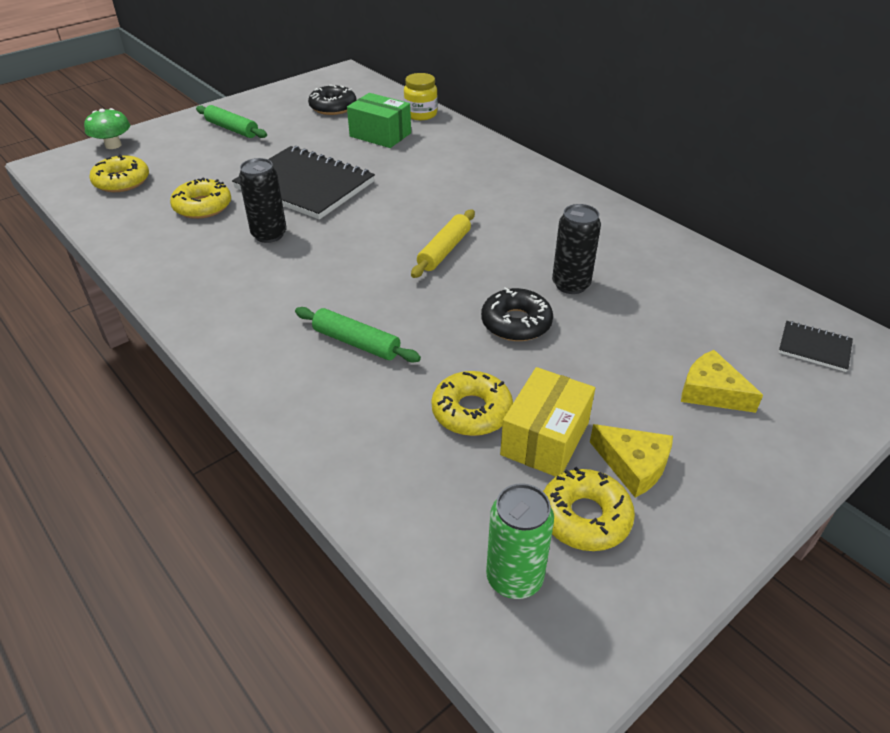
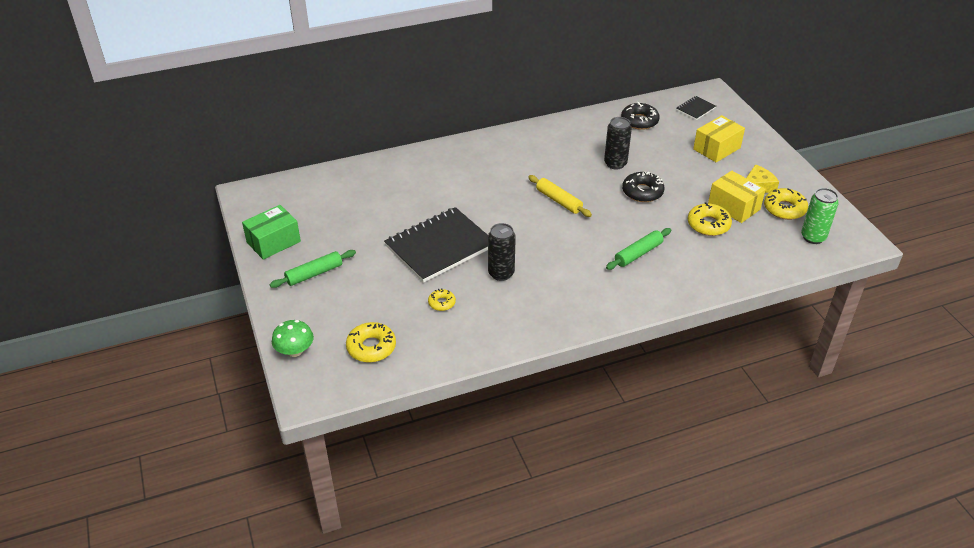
camera: 70 degrees left, 0 degrees up
(203, 206) = (441, 303): yellow donut -> yellow donut, size x0.58
(333, 107) = (313, 211): black donut -> black donut (639, 121)
(380, 135) = (382, 196): green box -> green box (273, 242)
(421, 114) = (361, 169): yellow jar -> none
(711, 392) = (716, 148): yellow cheese -> yellow box

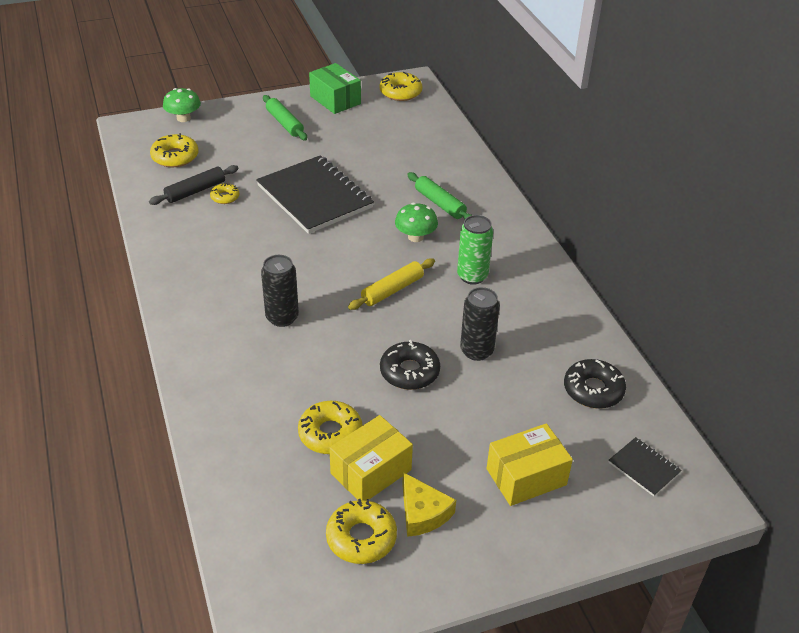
camera: 90 degrees right, 0 degrees up
(266, 200) = (400, 92): none -> yellow donut
(432, 324) = (195, 191): none -> black rolling pin
(493, 190) = (415, 237): none -> green mushroom
(501, 273) = (262, 237): black can -> black can (282, 317)
(638, 254) = (278, 352): green rolling pin -> green rolling pin (440, 203)
(716, 148) = (526, 477): yellow box -> yellow box turned 75 degrees counterclockwise
(813, 237) = (286, 561): green can -> green can (472, 276)

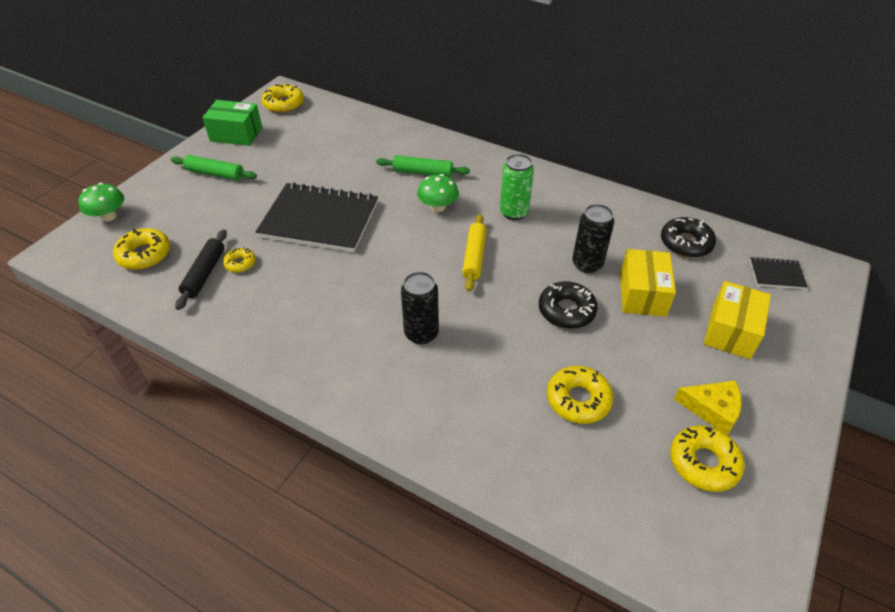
camera: 40 degrees left, 5 degrees up
(371, 471) = (642, 406): yellow box -> yellow box (642, 294)

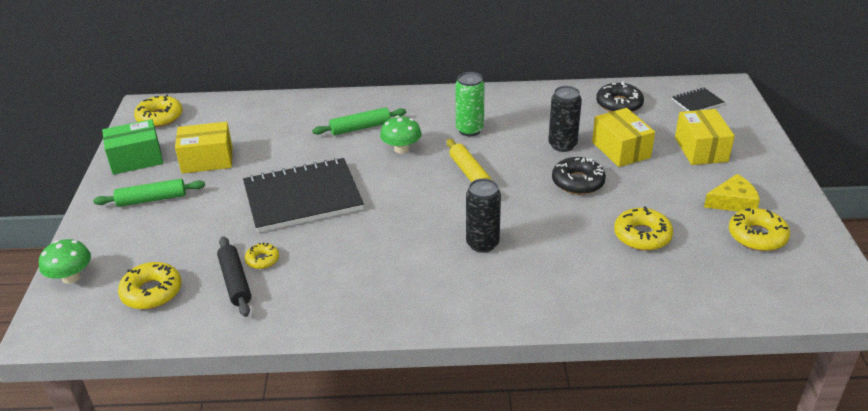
camera: 30 degrees left, 10 degrees down
(282, 155) = (207, 160): none -> yellow box

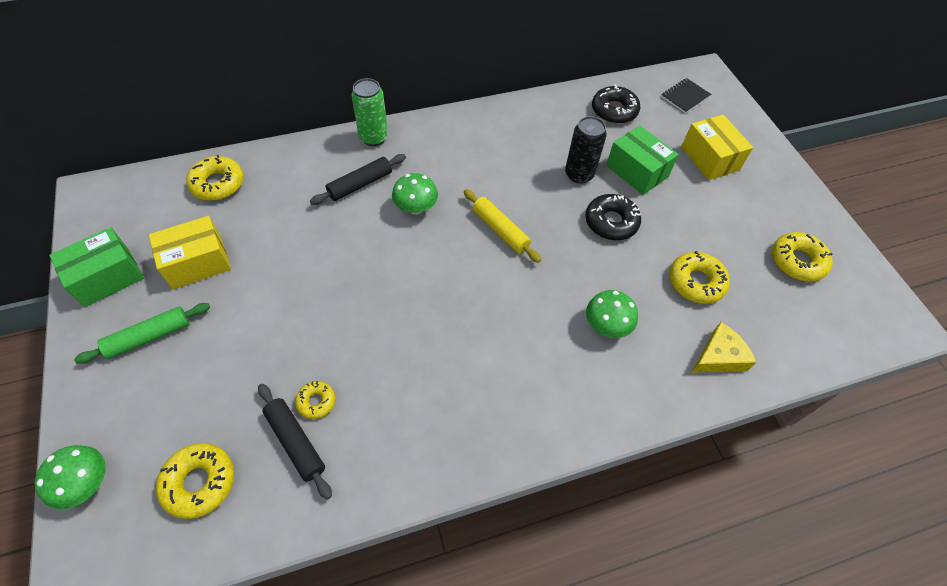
camera: 20 degrees left, 20 degrees up
(160, 117) = (115, 207): yellow donut -> yellow donut (217, 184)
(303, 197) = (330, 298): black notebook -> none
(360, 128) = (360, 184): green rolling pin -> black rolling pin
(469, 130) = (478, 169): green can -> green can (373, 138)
(482, 244) = (547, 326): black can -> none
(539, 252) = (606, 325): none -> green mushroom
(621, 150) = (637, 171): yellow box -> green box
(733, 202) = (761, 221): yellow cheese -> yellow cheese (719, 356)

